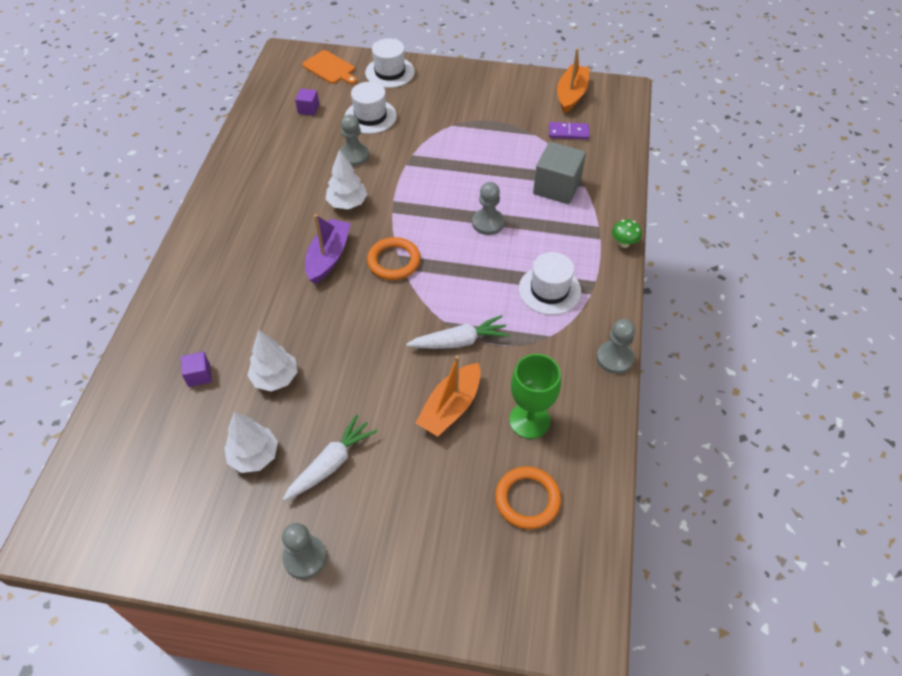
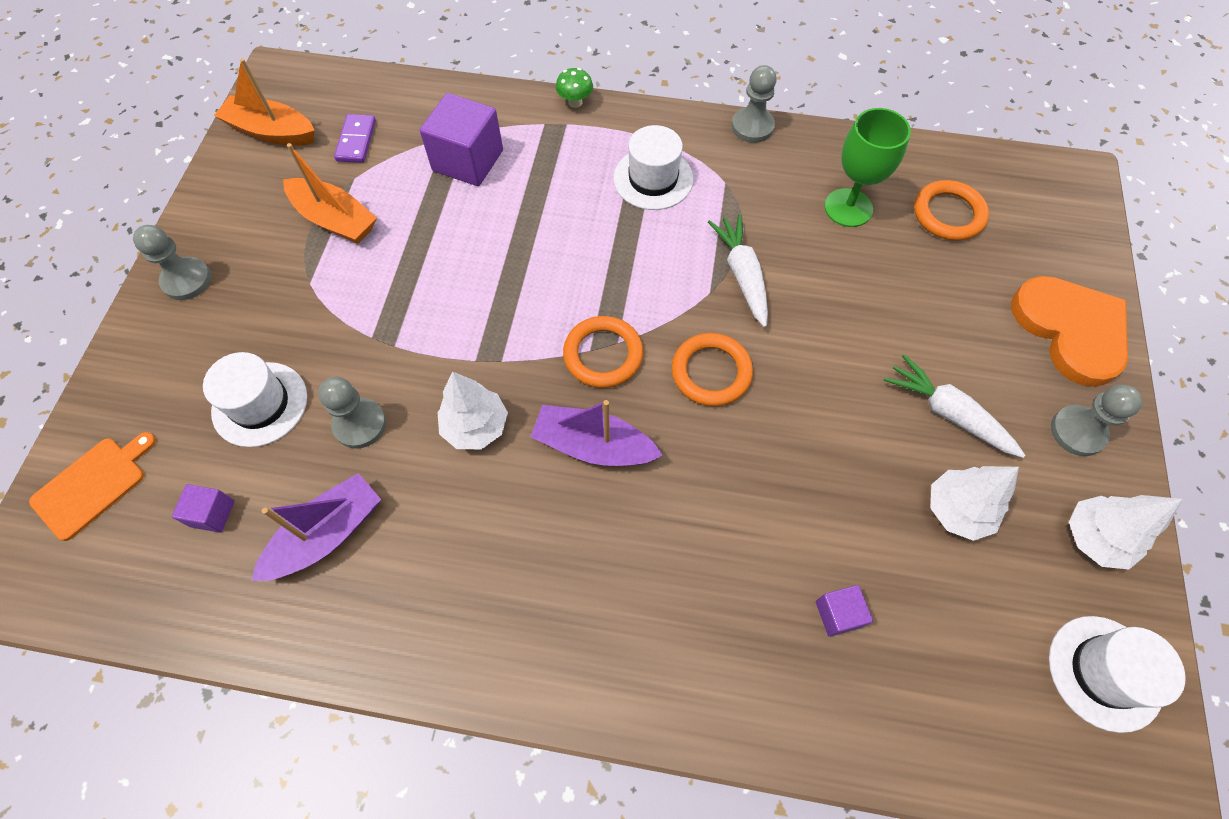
camera: 90 degrees left, 10 degrees up
(275, 378) = (828, 498): white tree -> white tree (1094, 538)
(290, 150) = (327, 535): none -> purple boat
(376, 319) = (711, 372): none -> orange ring
(390, 72) = (139, 378): white hat -> white hat (1104, 672)
(401, 577) = (1070, 330): none -> orange heart
(450, 407) = (843, 284): orange boat -> orange boat (335, 220)
(488, 223) = (531, 240): grey pawn -> grey pawn (187, 280)
(557, 187) = (468, 160): grey cube -> purple cube

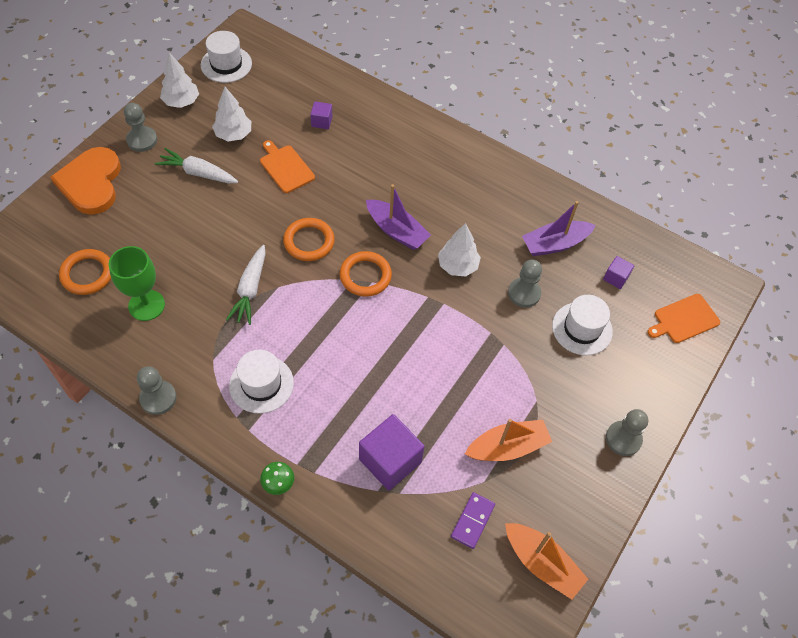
camera: 160 degrees left, 5 degrees down
(335, 220) = (507, 447): orange boat -> orange boat turned 105 degrees clockwise
(830, 484) = (285, 167): none -> orange cutting board
(947, 412) = (198, 173): white carrot -> white carrot turned 135 degrees clockwise

